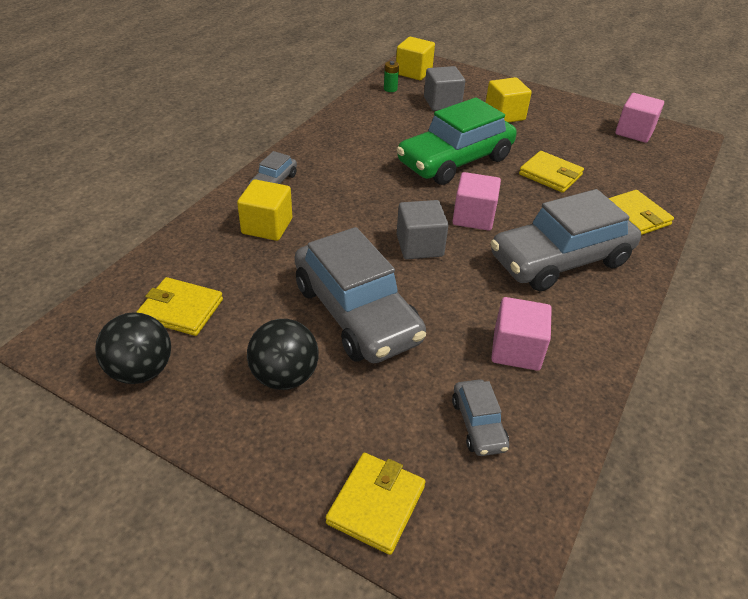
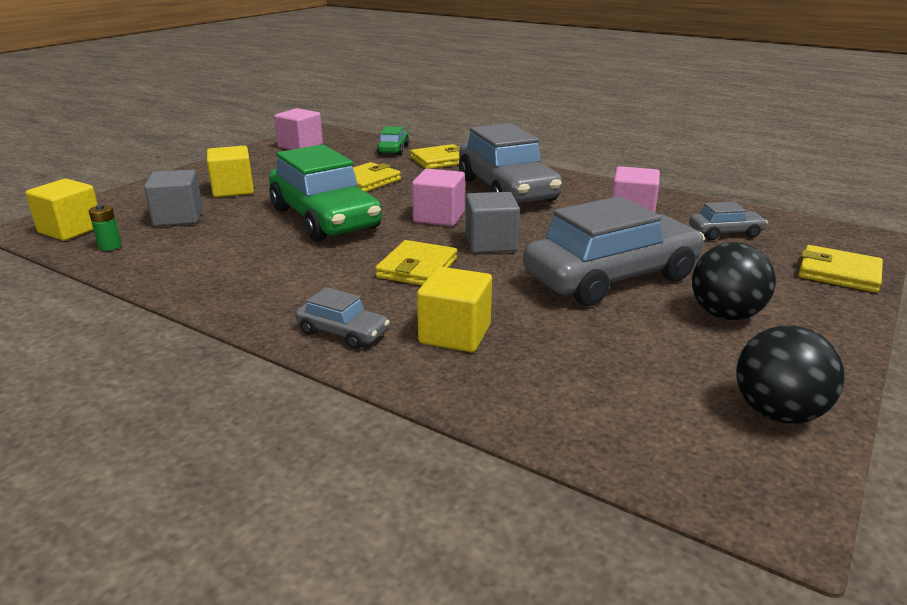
camera: 85 degrees left, 15 degrees down
(181, 309) = (650, 392): yellow wallet -> yellow wallet (417, 268)
(656, 185) = (393, 149): none -> green car

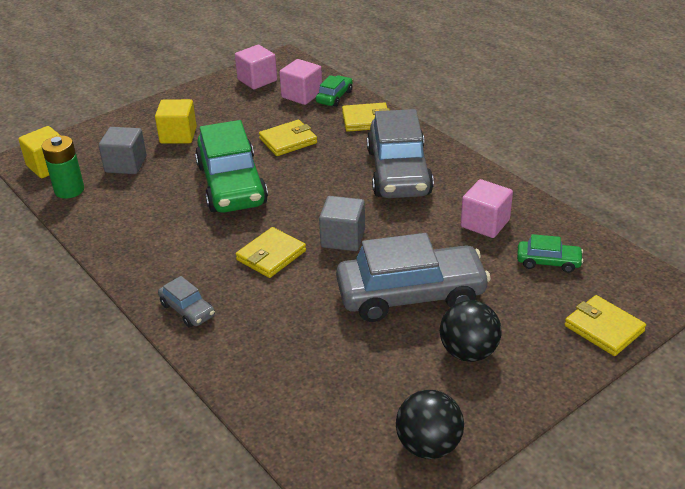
camera: 20 degrees right, 10 degrees up
(110, 246) = (69, 190): green battery -> green battery, size x1.83
(439, 217) = (321, 198): pink cube -> pink cube (302, 95)
(455, 334) = (260, 328): yellow cube -> none
(725, 233) = (548, 262): grey car -> green car

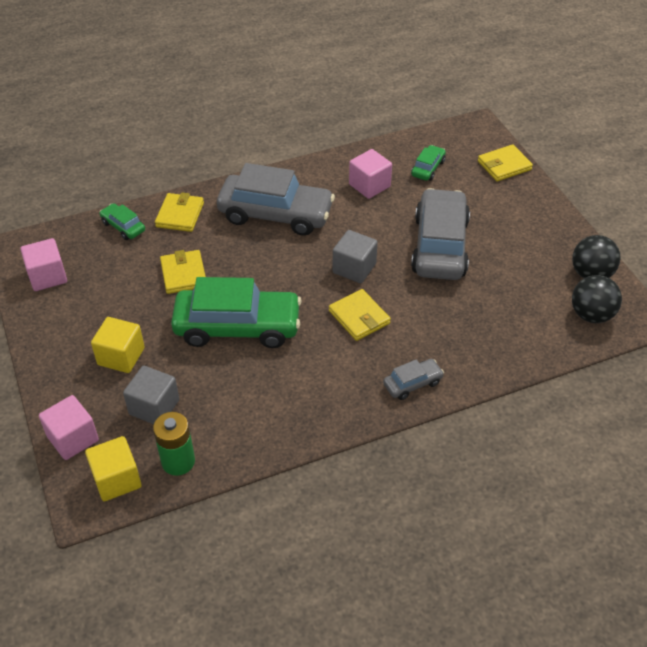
camera: 75 degrees left, 10 degrees up
(302, 95) = (103, 248): pink cube -> pink cube (73, 438)
(468, 352) = (509, 233): black ball -> black ball (591, 315)

